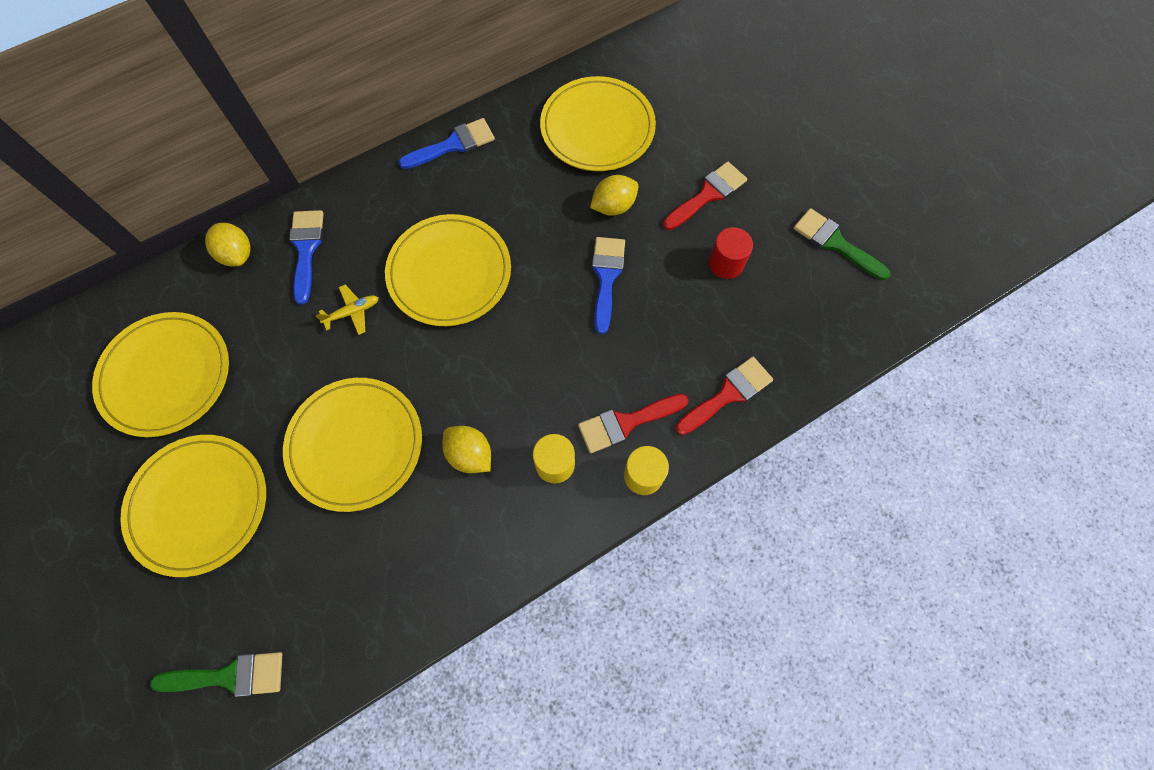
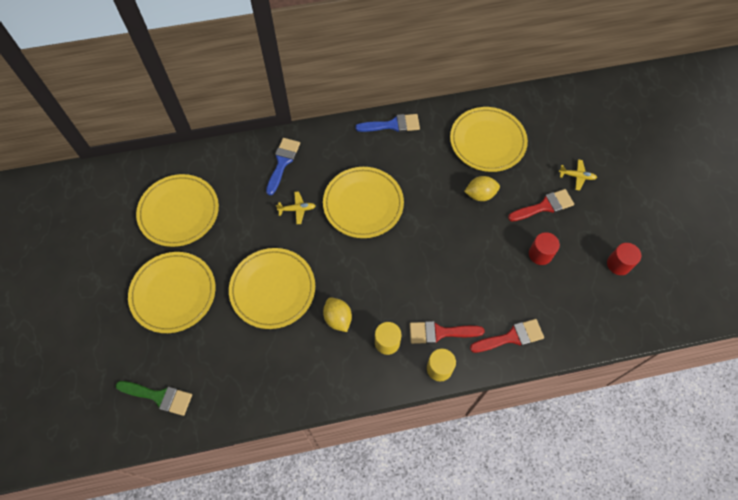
camera: 20 degrees right, 5 degrees down
(237, 254) = (241, 153): yellow lemon -> none
(606, 277) = (459, 238): blue brush -> none
(736, 140) = (577, 176): none -> yellow plane
(835, 243) = (618, 264): green brush -> red cylinder

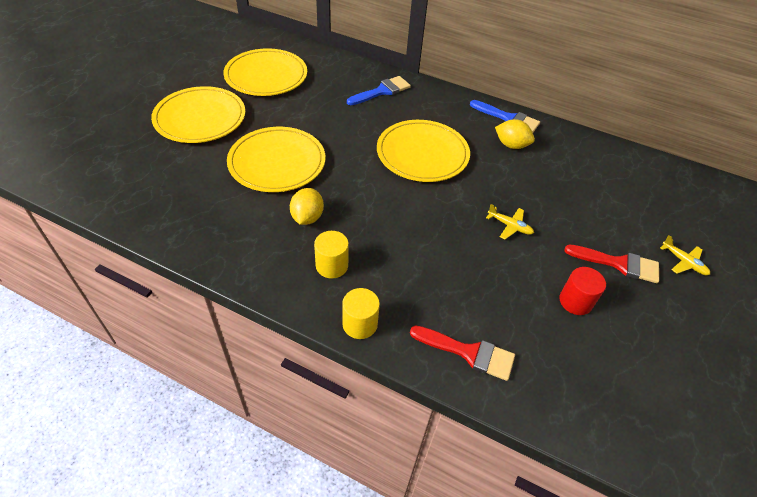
camera: 35 degrees right, 15 degrees down
(159, 396) = (105, 173): green brush -> none
(297, 209) = (359, 125): yellow plane -> yellow plane (510, 226)
(440, 332) = (393, 294): red brush -> none
(480, 194) = (550, 213): yellow lemon -> yellow lemon (511, 145)
(487, 141) = (597, 178): yellow plate -> none
(618, 264) = (674, 375): red cylinder -> none

